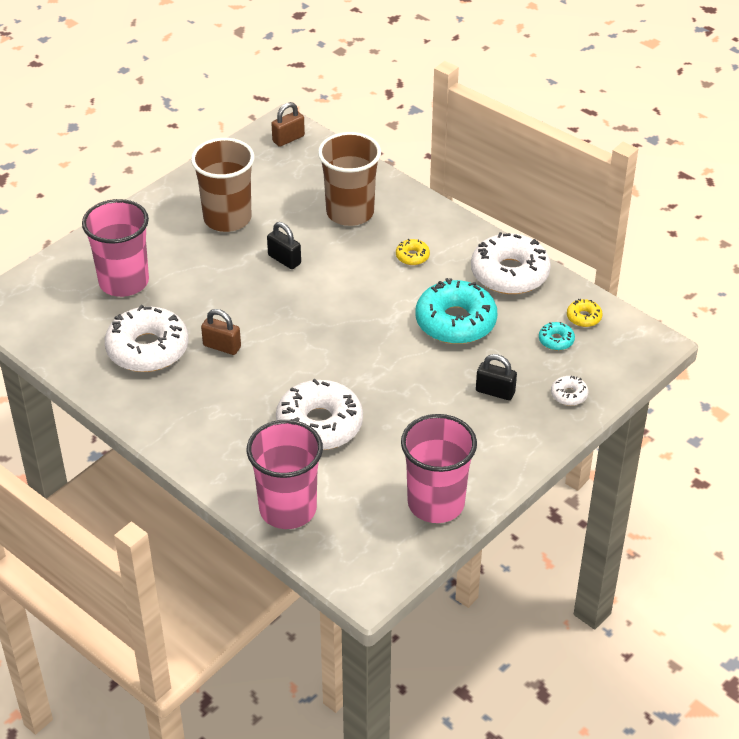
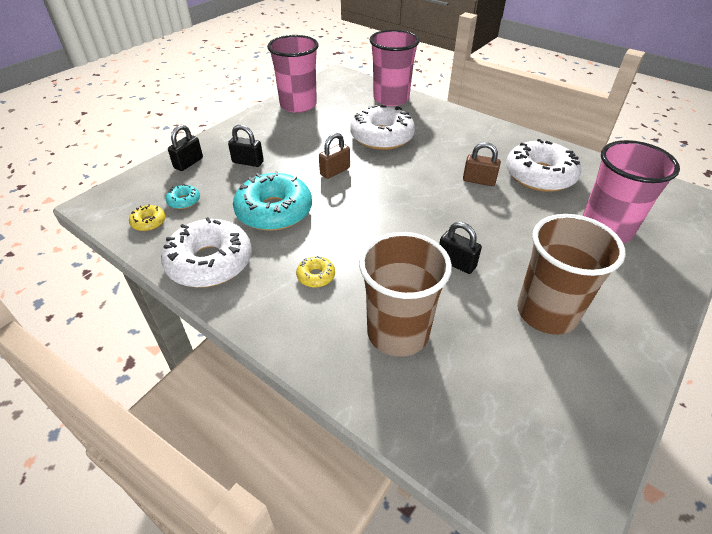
camera: 175 degrees right, 0 degrees up
(288, 139) = (534, 484): brown padlock -> brown padlock (335, 171)
(569, 395) = (188, 163): white donut -> black padlock

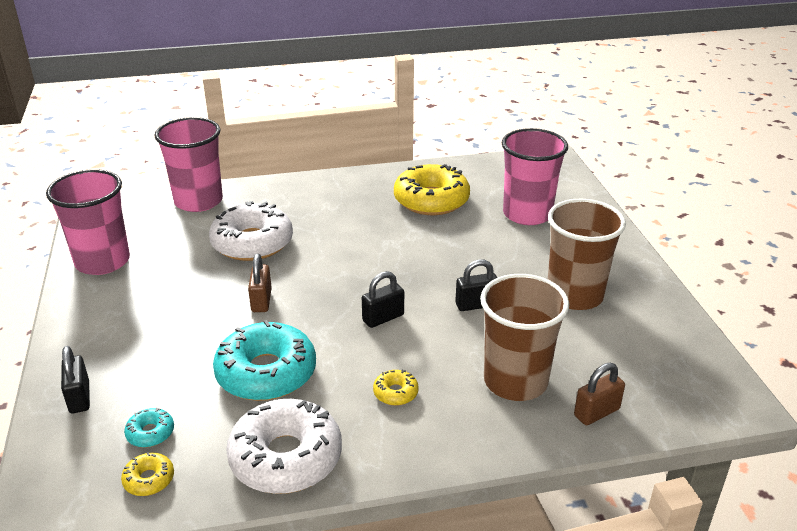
camera: 50 degrees left, 10 degrees down
(248, 162) = (152, 350): black padlock -> black padlock (383, 318)
(479, 181) = (395, 231): brown padlock -> brown padlock (596, 412)
(539, 175) = (431, 200): white donut -> yellow donut

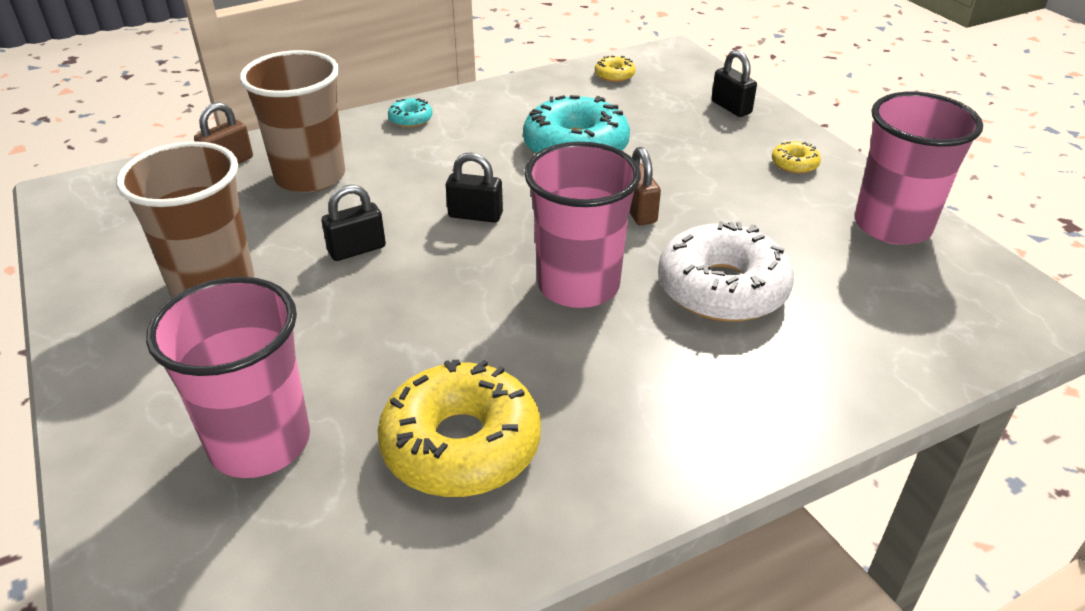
camera: 165 degrees right, 5 degrees up
(150, 433) = (642, 96): turquoise donut -> turquoise donut (410, 119)
(198, 201) = (892, 355): pink cup -> pink cup (578, 285)
(286, 457) = (516, 98): white donut -> none
(383, 318) = (475, 215): black padlock -> black padlock turned 60 degrees clockwise
(395, 393) = (436, 150): yellow donut -> yellow donut (794, 164)

